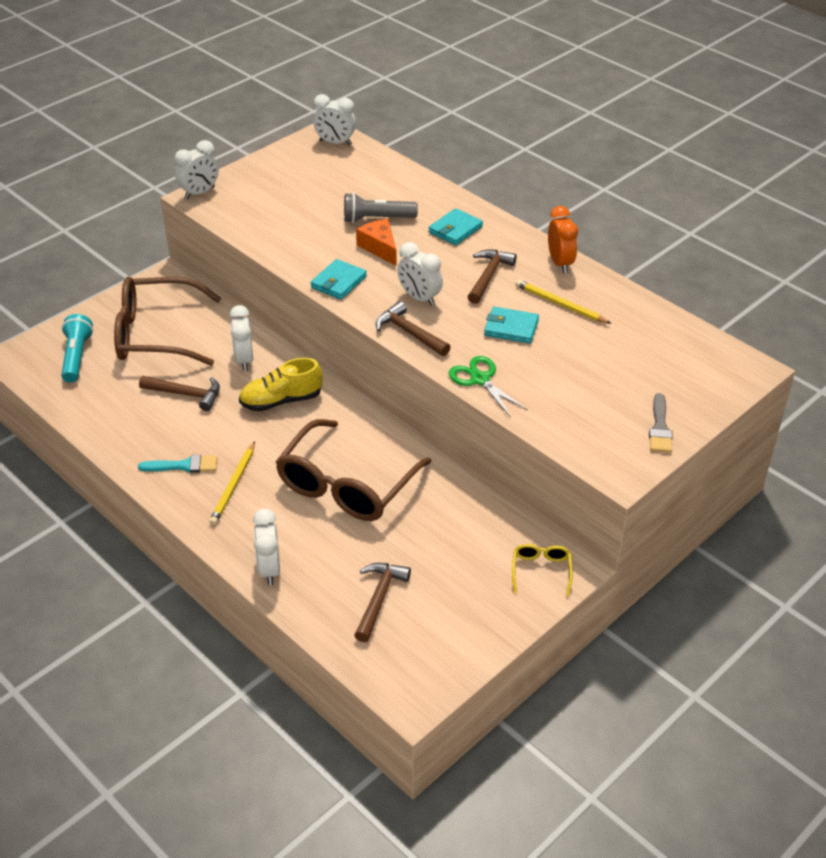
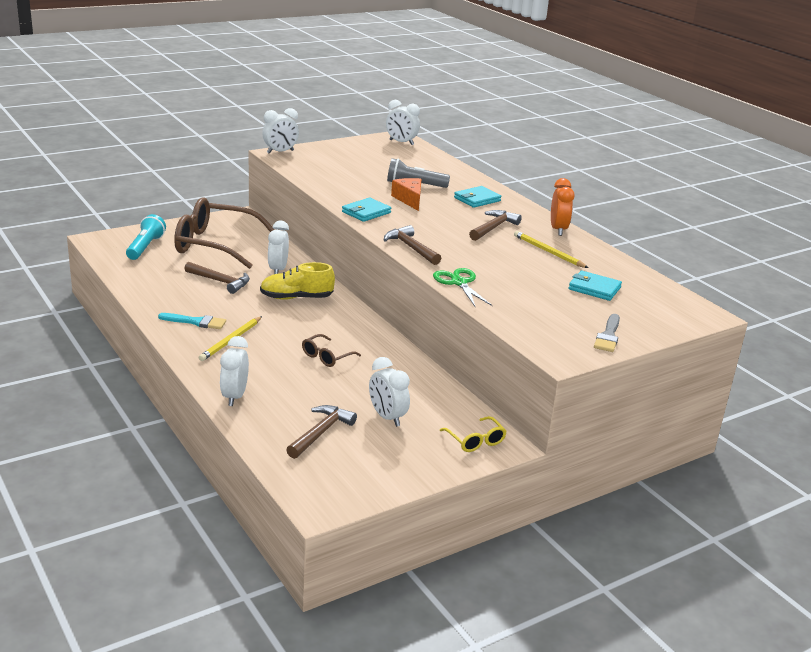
camera: 10 degrees right, 15 degrees down
(346, 485) = (326, 357): brown glasses -> brown glasses, size x0.43
(419, 298) = (429, 230): white clock -> white clock (387, 417)
(511, 328) = (499, 258): turquoise wallet -> turquoise wallet (594, 288)
(541, 571) = (475, 441): yellow glasses -> yellow glasses turned 135 degrees clockwise

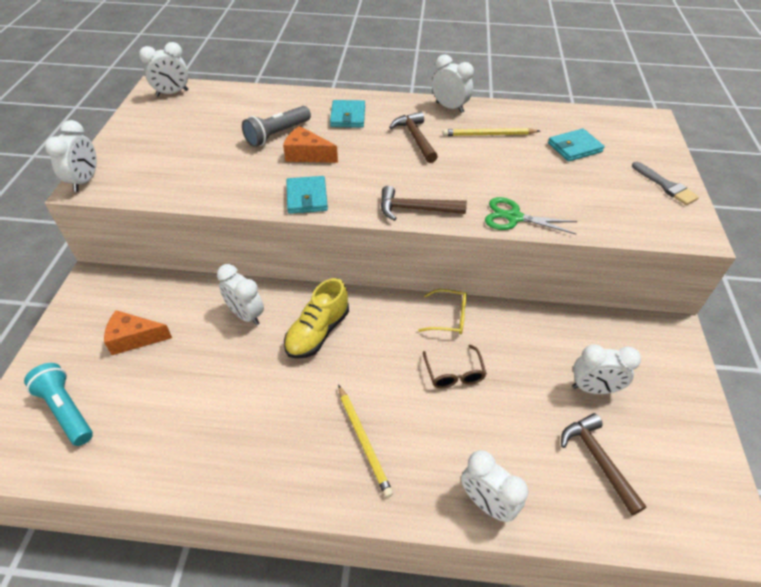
camera: 50 degrees left, 20 degrees up
(196, 322) = (296, 453): turquoise brush -> none
(215, 245) = (134, 338): brown glasses -> orange cheese
(220, 281) = (224, 379): brown hammer -> none
(475, 441) = (661, 347): yellow glasses -> yellow glasses (449, 317)
(558, 230) = (449, 107): orange clock -> white clock

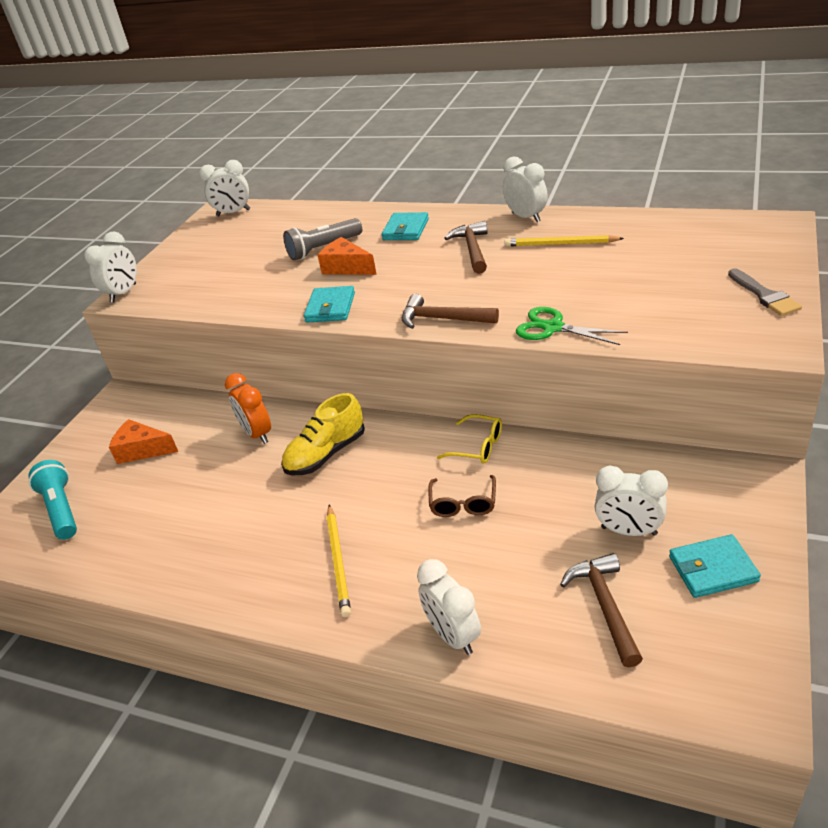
camera: 20 degrees right, 10 degrees down
(246, 315) = (257, 434): white clock -> orange clock
(574, 147) = (662, 255): turquoise wallet -> turquoise wallet (712, 569)

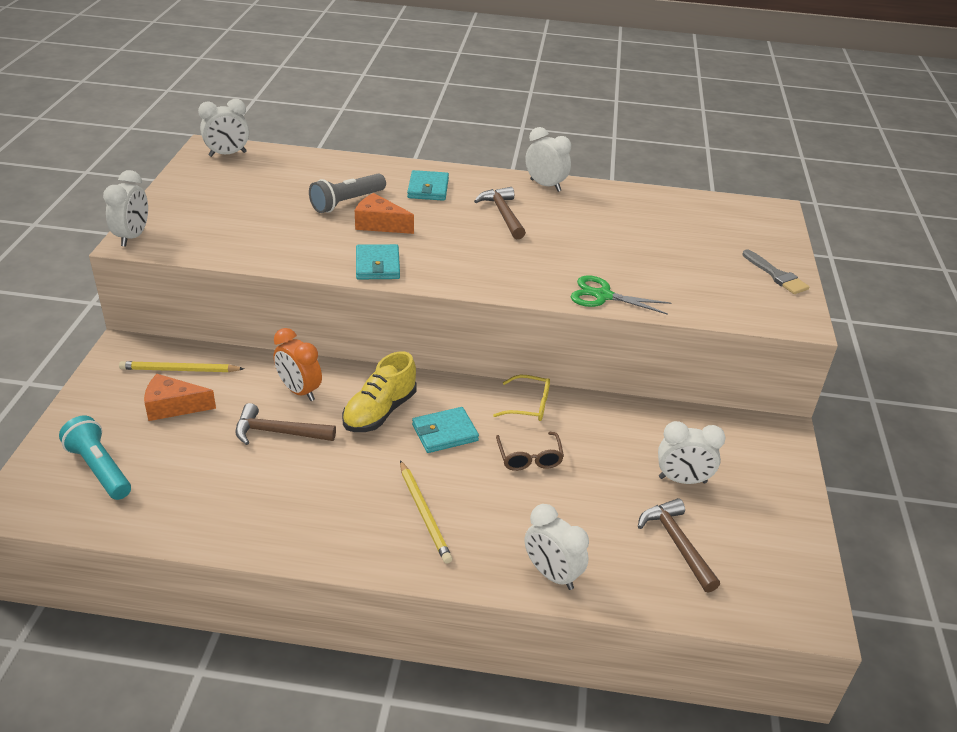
camera: 20 degrees left, 0 degrees up
(442, 319) = (496, 283): brown hammer -> brown hammer (278, 432)
(560, 244) = (586, 215): yellow pencil -> yellow pencil (179, 370)
(712, 569) = (757, 510): turquoise wallet -> turquoise wallet (445, 433)

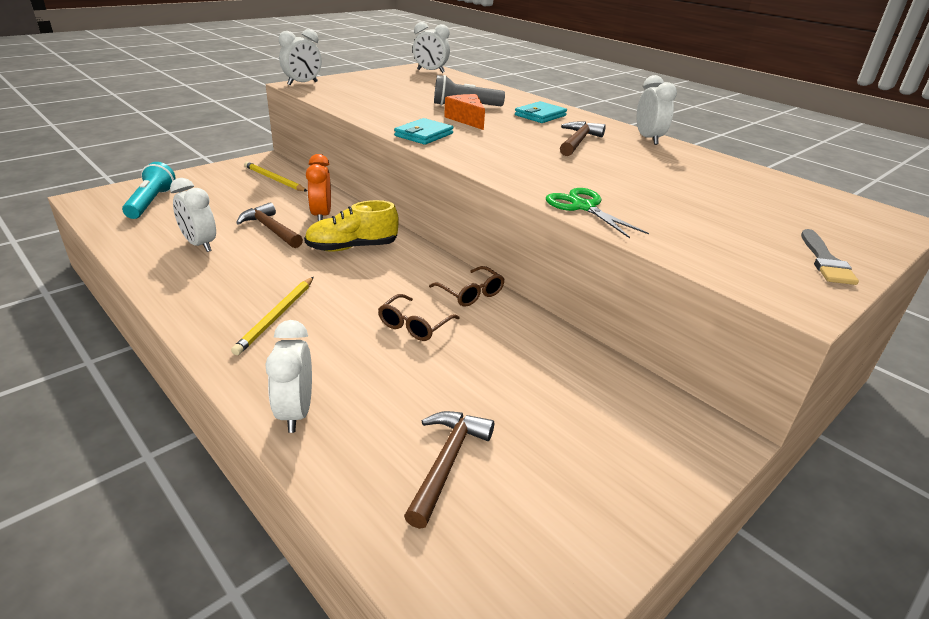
camera: 40 degrees right, 5 degrees down
(173, 406) = (239, 193): orange cheese -> none
(445, 433) = (376, 279): turquoise wallet -> none
(529, 405) = (471, 294): yellow glasses -> brown glasses
(682, 480) = (534, 415): white clock -> white clock (200, 245)

